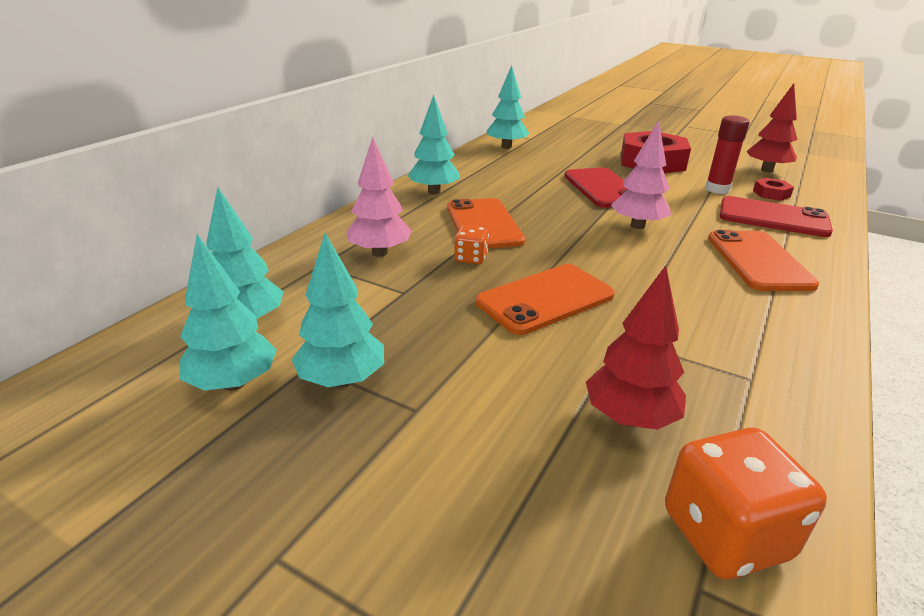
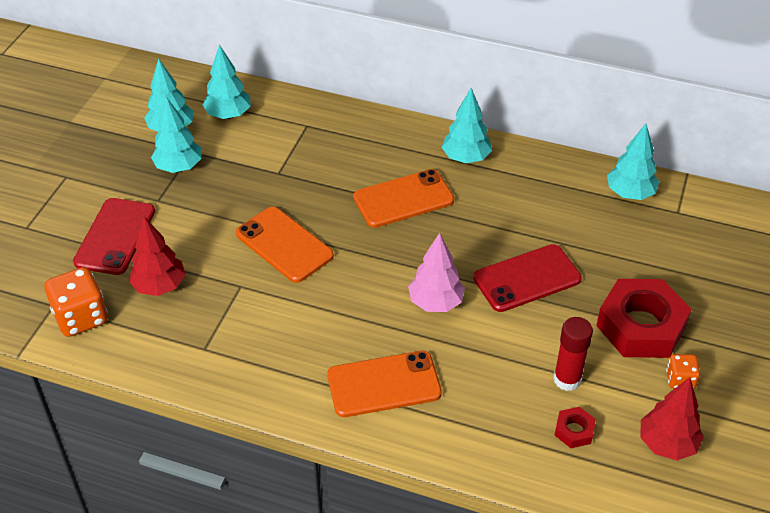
camera: 80 degrees right, 15 degrees up
(380, 252) = (333, 149): pink tree -> none
(471, 258) = (337, 199): orange dice -> orange dice (680, 380)
(773, 217) = (496, 417): red phone -> red phone (115, 236)

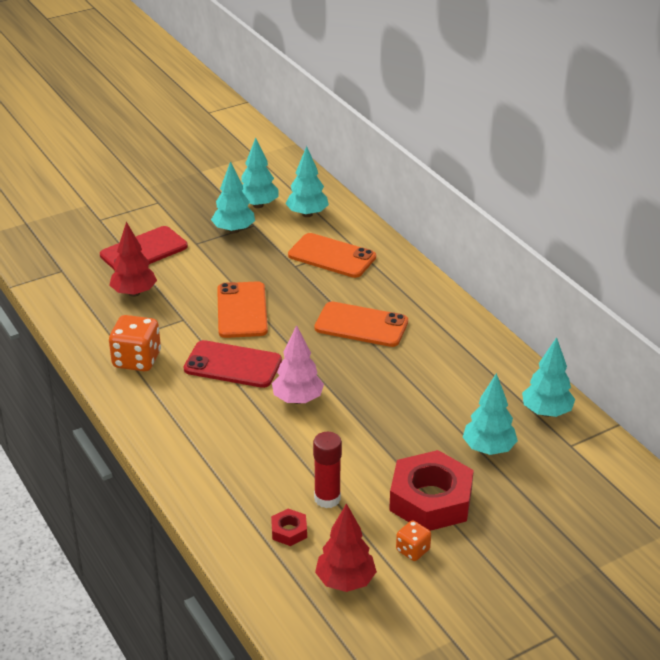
camera: 40 degrees right, 10 degrees down
(81, 317) = (68, 285): orange dice -> orange dice (137, 360)
(384, 384) = (198, 426): orange phone -> orange phone (332, 256)
(466, 158) = (444, 323): turquoise tree -> turquoise tree (488, 449)
(527, 278) = (384, 422): red phone -> red phone (232, 365)

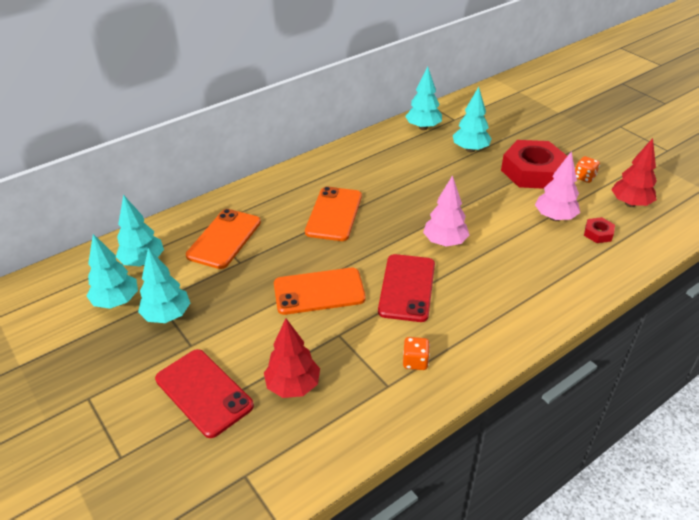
camera: 95 degrees left, 5 degrees up
(137, 360) = (415, 361): orange dice -> orange dice, size x0.55
(327, 498) = (554, 217): red glue stick -> pink tree

